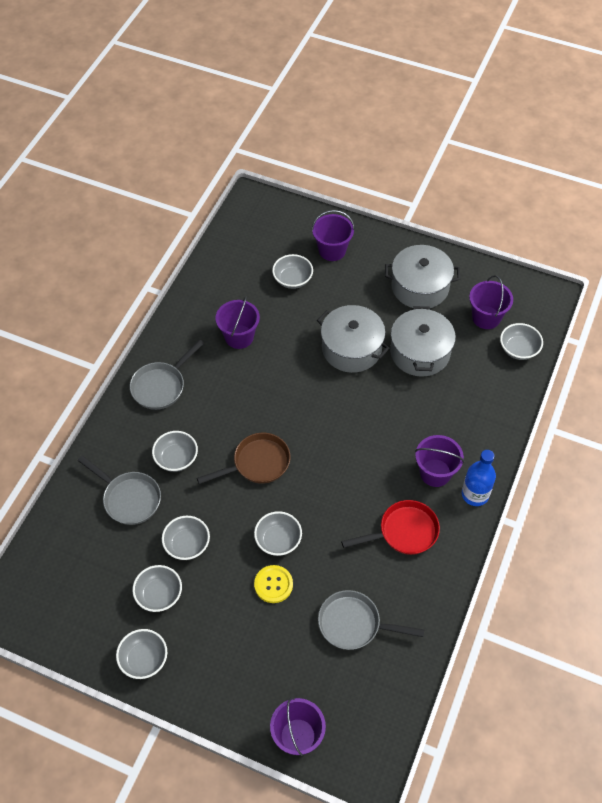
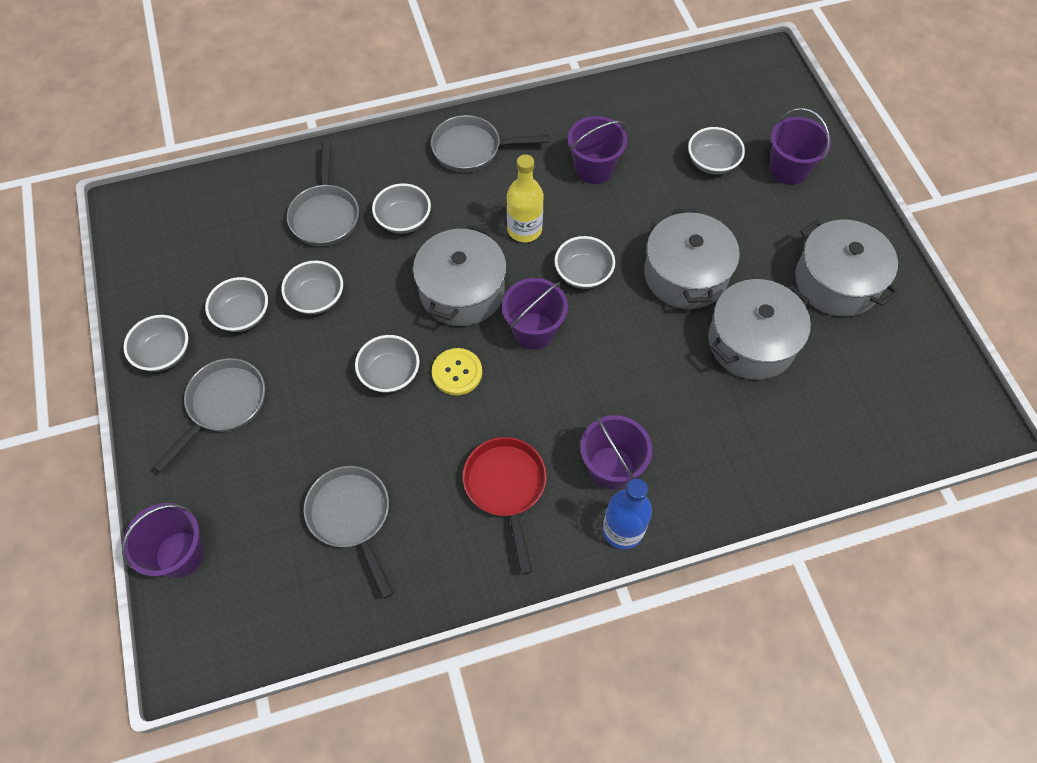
camera: 50 degrees right, 5 degrees up
(215, 647) = (223, 405): none -> grey pan
(246, 401) = (524, 229): none -> yellow bottle
(257, 463) = (462, 291): brown pan -> grey pot
(273, 584) = (335, 406): yellow button -> yellow button (457, 372)
(404, 532) = (506, 488): red pan -> red pan turned 135 degrees counterclockwise
(486, 317) = (872, 376): purple bucket -> purple bucket (534, 331)
(518, 349) = (867, 441): grey bowl -> grey bowl (583, 273)

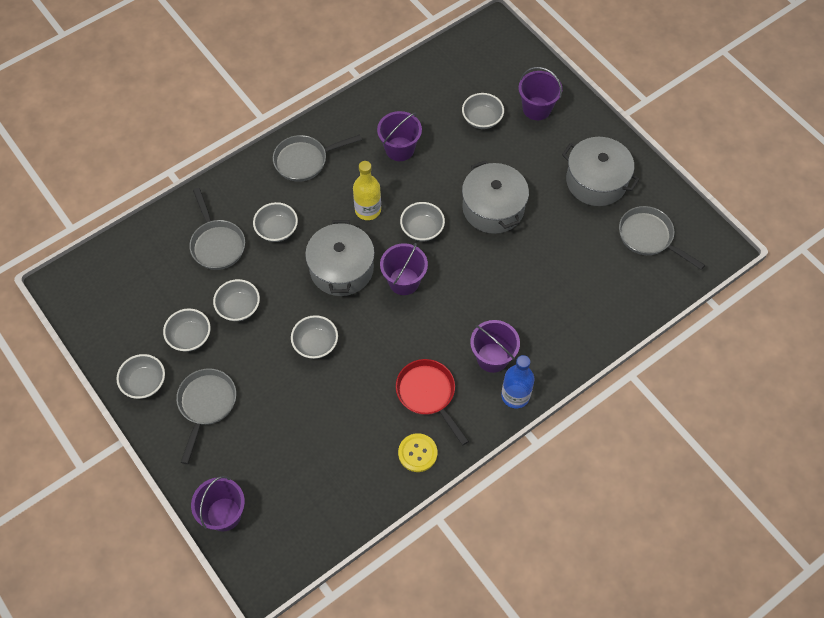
camera: 20 degrees left, 0 degrees up
(352, 517) = (332, 449): grey pan -> grey pan (649, 237)
(457, 372) = (362, 328): yellow button -> yellow button (417, 453)
(751, 342) = (554, 242): grey pot -> none

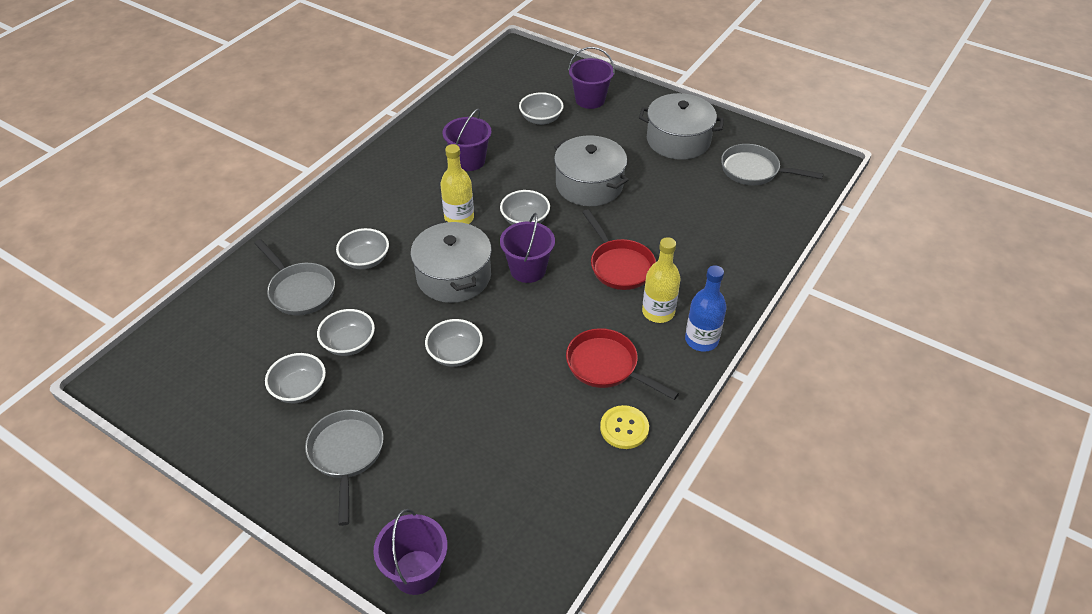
camera: 20 degrees left, 15 degrees down
(144, 383) = (258, 454): grey bowl -> none
(305, 160) = (371, 193): grey pan -> none
(481, 301) = (619, 265): none -> red pan
(492, 357) = (658, 312): purple bucket -> yellow bottle

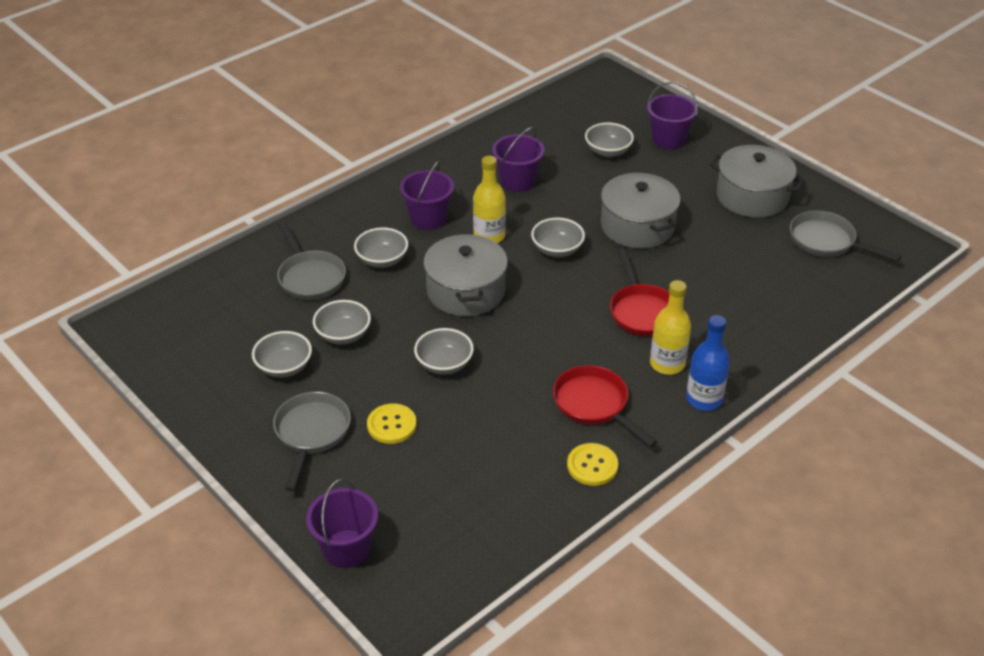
camera: 15 degrees right, 5 degrees down
(423, 428) = (391, 425): none -> yellow button
(528, 269) = (544, 298): purple bucket -> purple bucket (428, 218)

